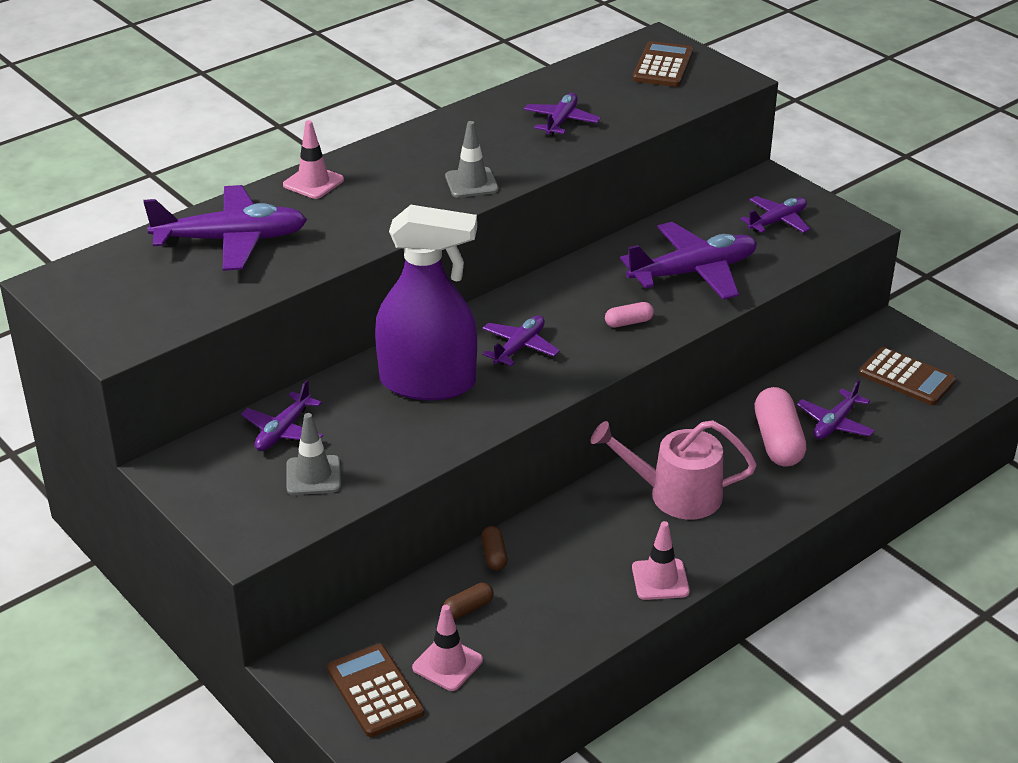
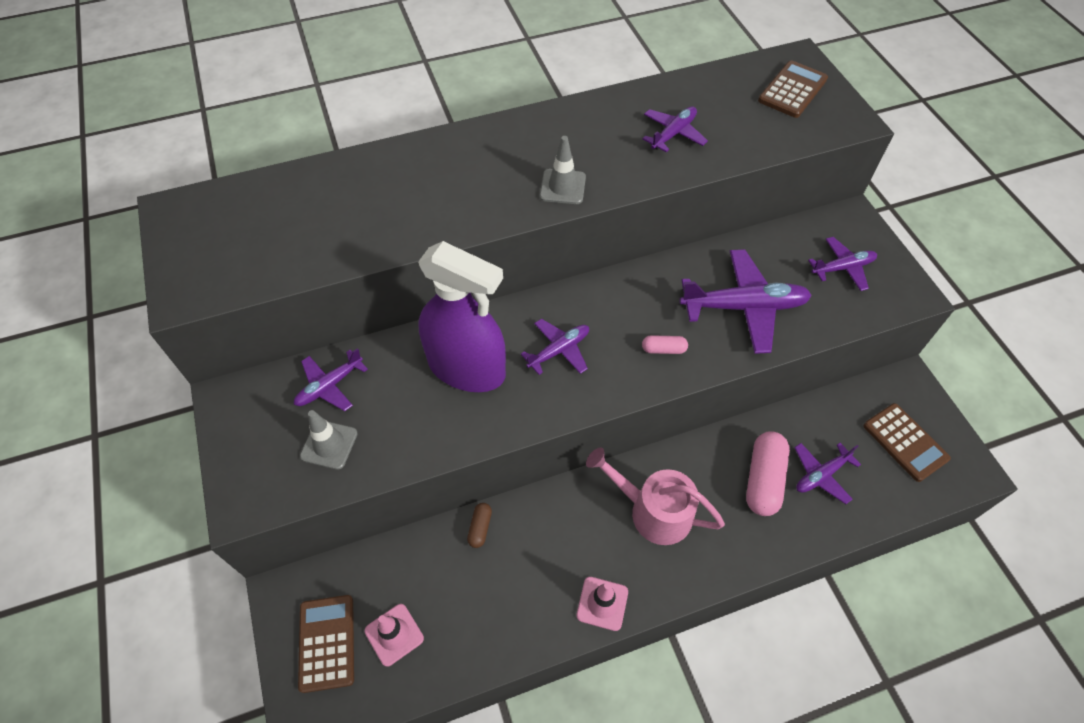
camera: 20 degrees right, 20 degrees up
(231, 240) = (334, 200): purple plane -> none
(313, 182) = (431, 152): pink traffic cone -> none
(468, 608) = (436, 578): brown capsule -> none

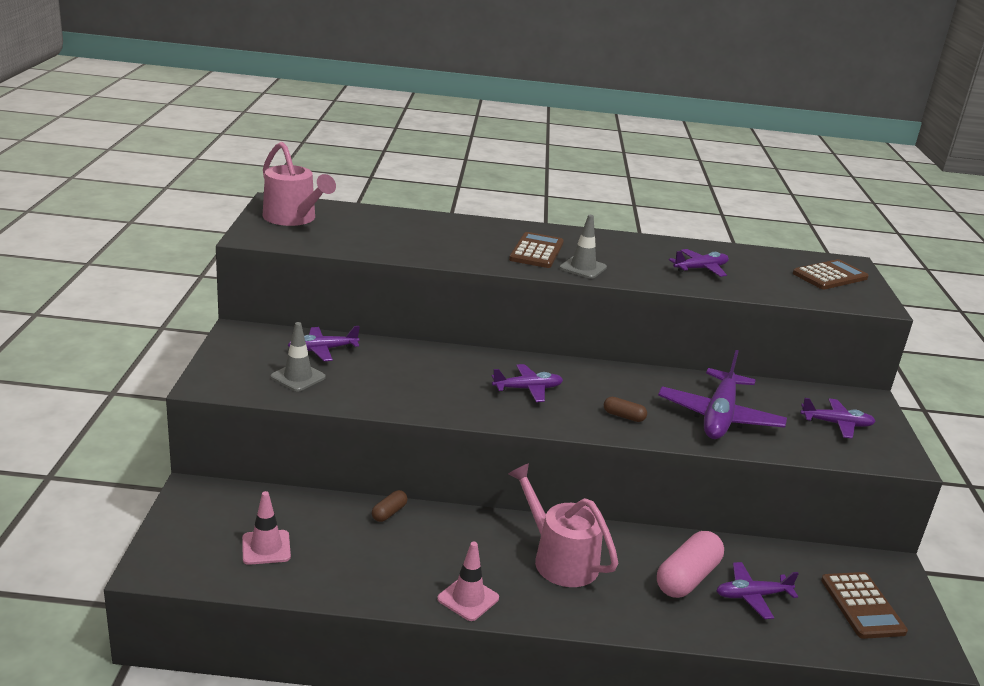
camera: 20 degrees right, 30 degrees down
(209, 235) = (293, 218): none -> pink watering can
(327, 643) = (206, 531): brown calculator -> brown calculator (536, 251)
(466, 368) = (441, 374): purple spray bottle -> none
(663, 349) = (623, 416): pink capsule -> brown capsule
(744, 307) = (719, 416): purple plane -> purple plane turned 90 degrees clockwise

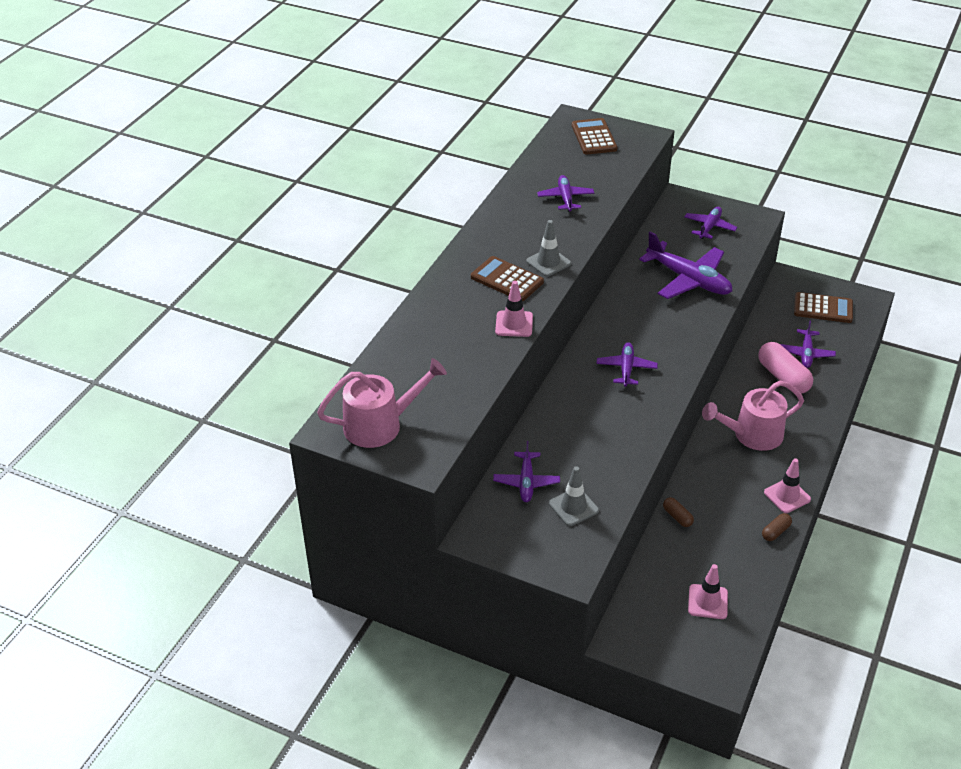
camera: 65 degrees left, 15 degrees up
(471, 259) = (514, 324): none -> pink traffic cone
(623, 416) = (678, 328): brown capsule -> brown capsule (775, 532)

